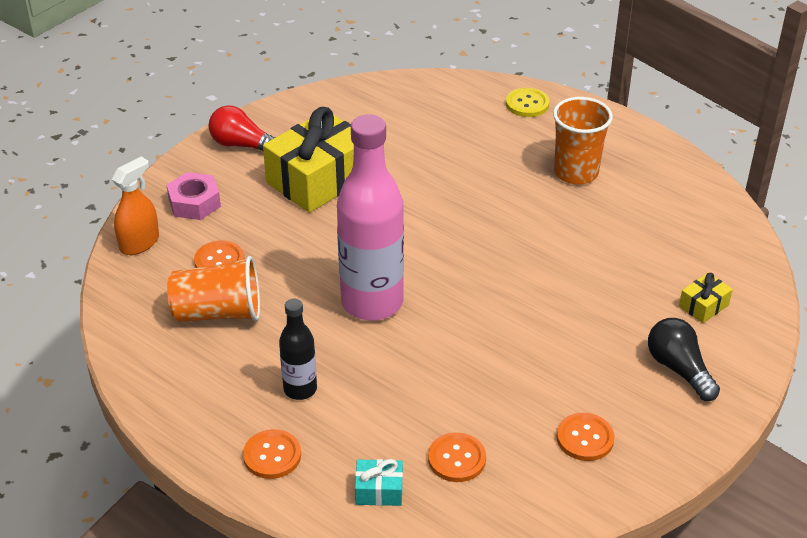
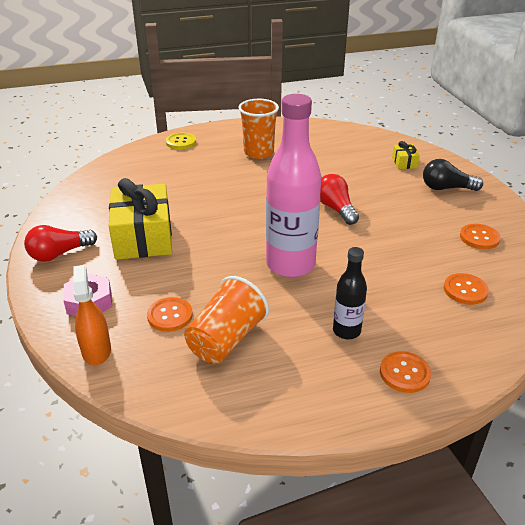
camera: 55 degrees left, 5 degrees down
(379, 490) = (474, 335): turquoise gift -> none
(518, 290) = (336, 209): none -> red light bulb

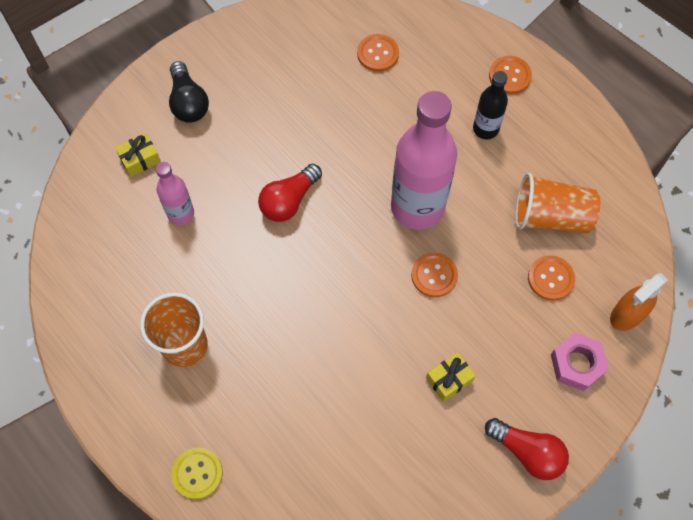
camera: 115 degrees left, 30 degrees up
(143, 237) = (449, 379): yellow gift -> yellow gift, size x0.43
(352, 168) = (181, 213): none -> pink bottle
(479, 238) = (282, 56): orange button -> orange button (434, 275)

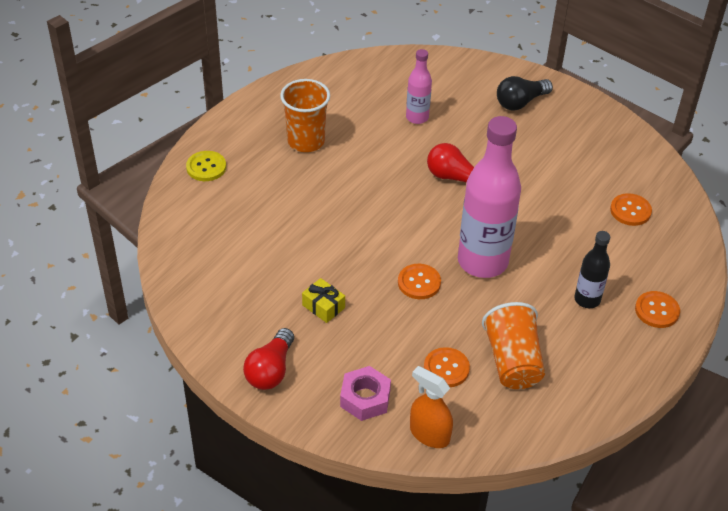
camera: 75 degrees right, 20 degrees down
(140, 159) = (455, 86): yellow gift -> none

